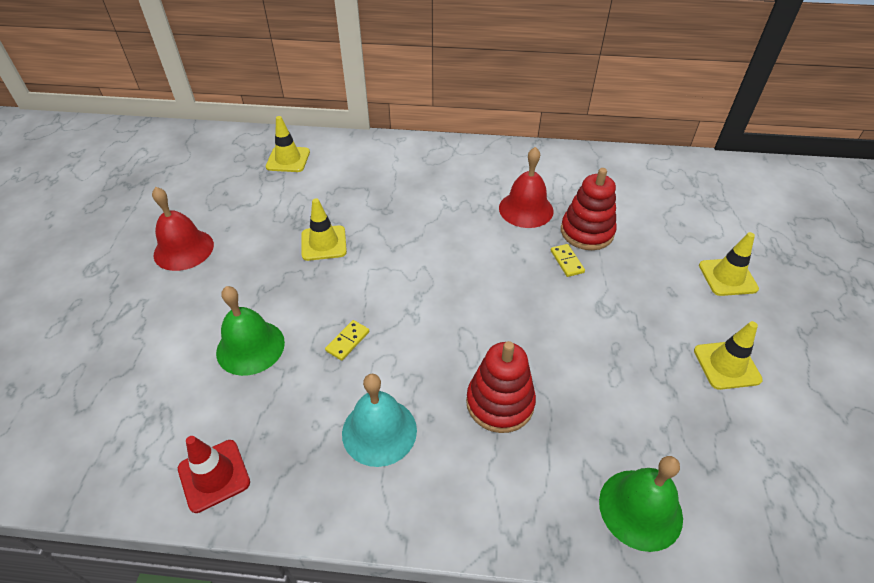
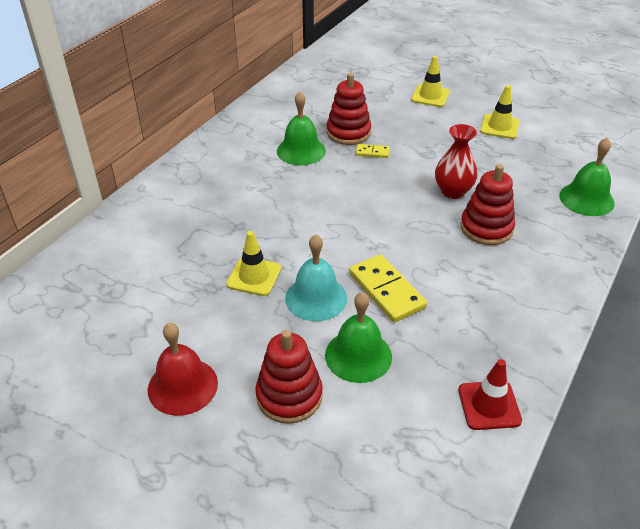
camera: 65 degrees left, 5 degrees down
(189, 315) = (289, 396): none -> red stacking toy
(288, 159) = (98, 272): yellow traffic cone -> none
(347, 341) = (386, 290): yellow domino -> yellow domino, size x1.99
(379, 431) = (485, 295): turquoise bell -> turquoise bell (316, 298)
(526, 209) = (301, 151): red bell -> green bell
(547, 352) = (453, 191): none -> red vase

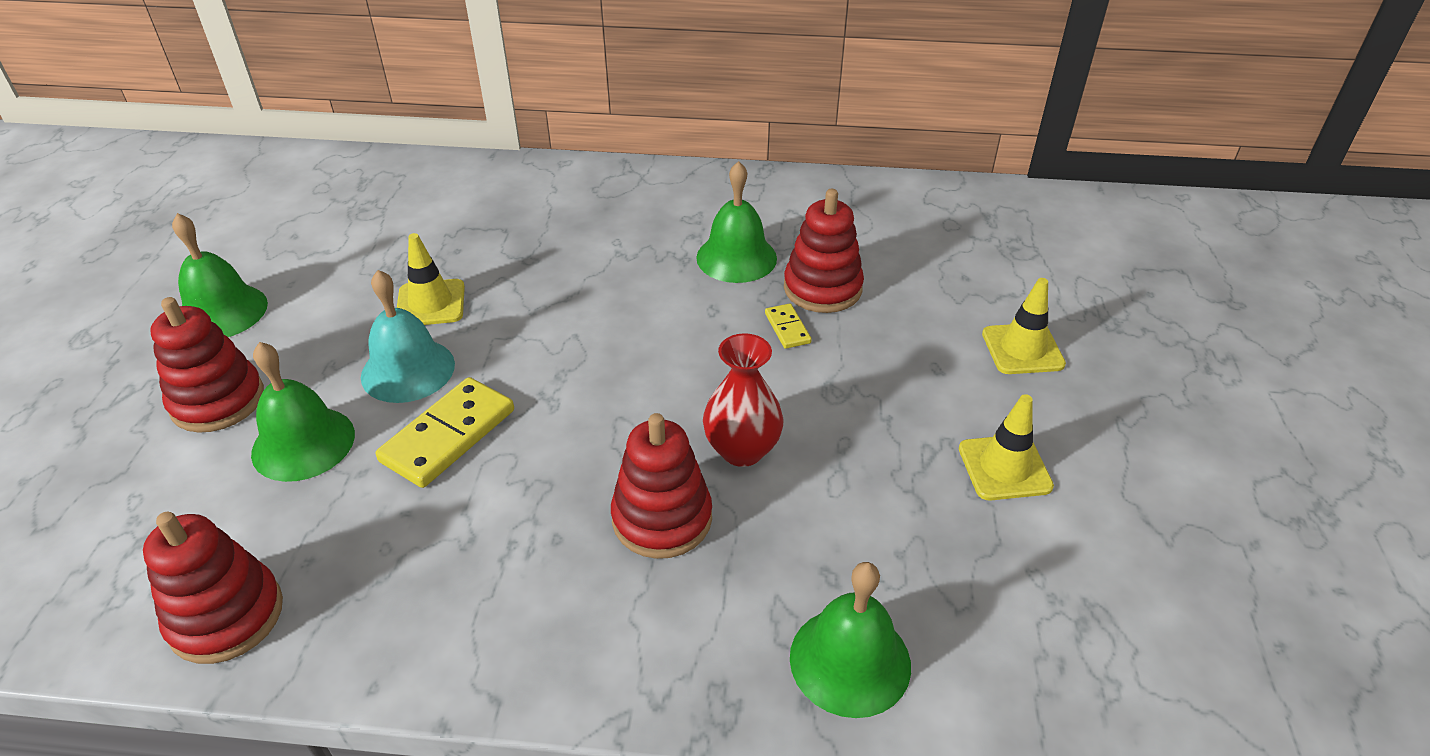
camera: 65 degrees right, 0 degrees up
(182, 386) = (222, 312): red bell -> green bell
(489, 405) = (226, 616): red traffic cone -> red stacking toy

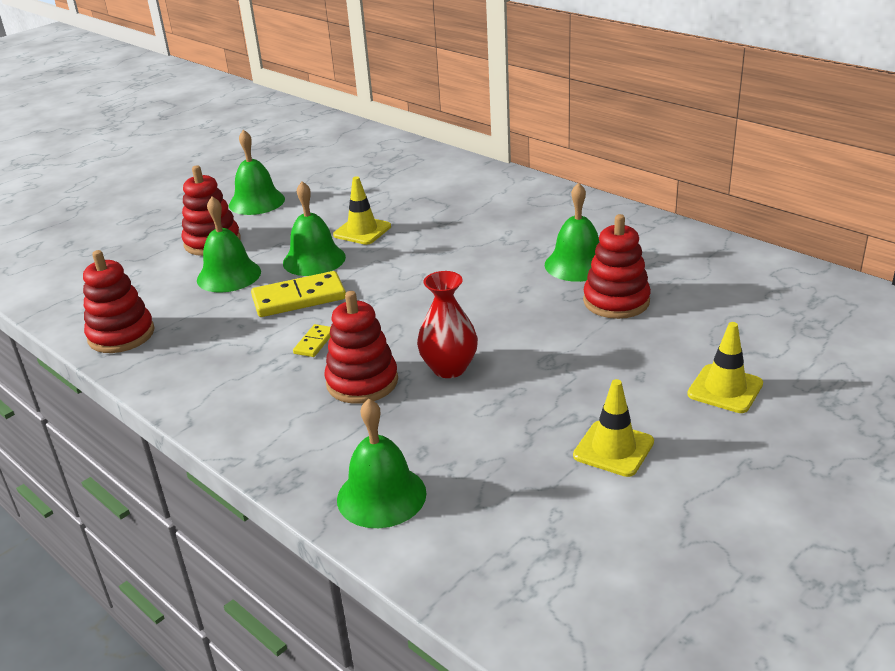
camera: 40 degrees right, 10 degrees down
(408, 370) = (314, 260): turquoise bell -> green bell
(787, 328) = (561, 315): yellow domino -> yellow domino (314, 343)

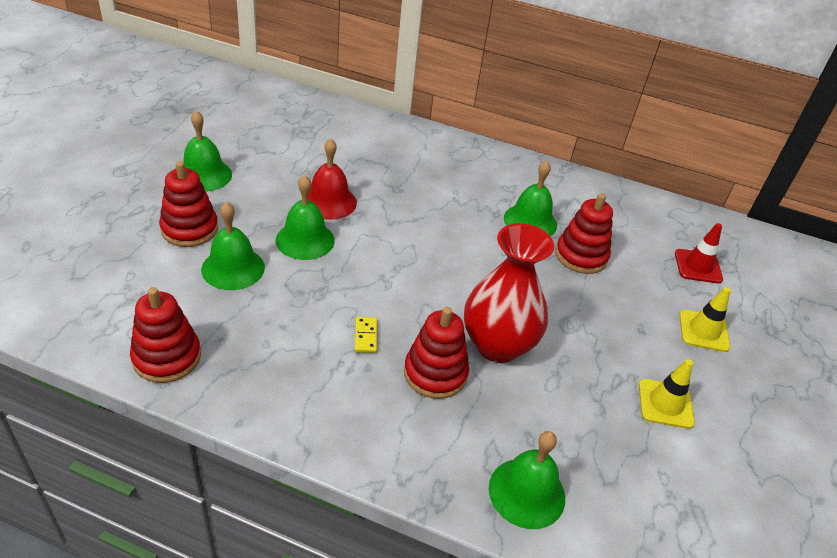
camera: 30 degrees left, 10 degrees up
(299, 298) = (319, 287): yellow domino -> none
(362, 231) = (329, 202): yellow traffic cone -> red bell
(449, 368) = (497, 345): red vase -> red vase, size x1.58
(770, 326) = (698, 266): none -> red traffic cone

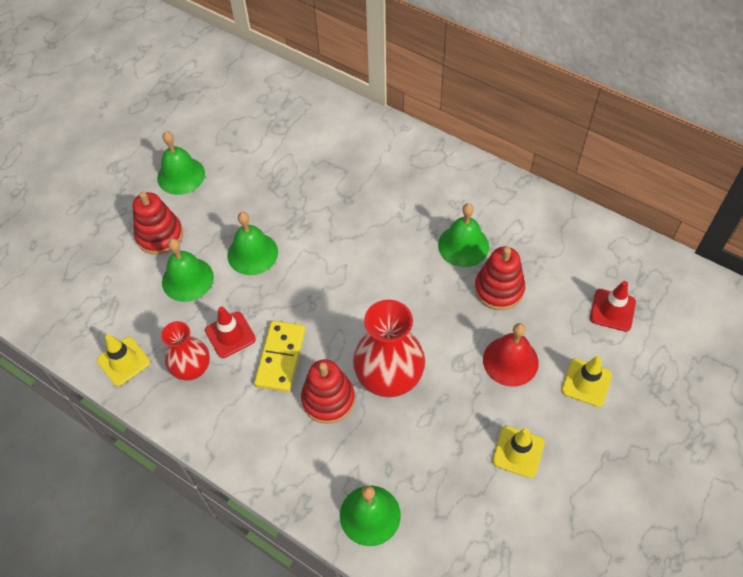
camera: 20 degrees right, 15 degrees up
(167, 357) = (123, 361): red stacking toy -> yellow traffic cone
(259, 357) = (192, 368): none -> red vase
(298, 318) = (230, 335): none -> red traffic cone
(329, 202) = (282, 212): red bell -> red bell (510, 361)
(365, 336) = (280, 357): yellow domino -> yellow domino, size x1.99

